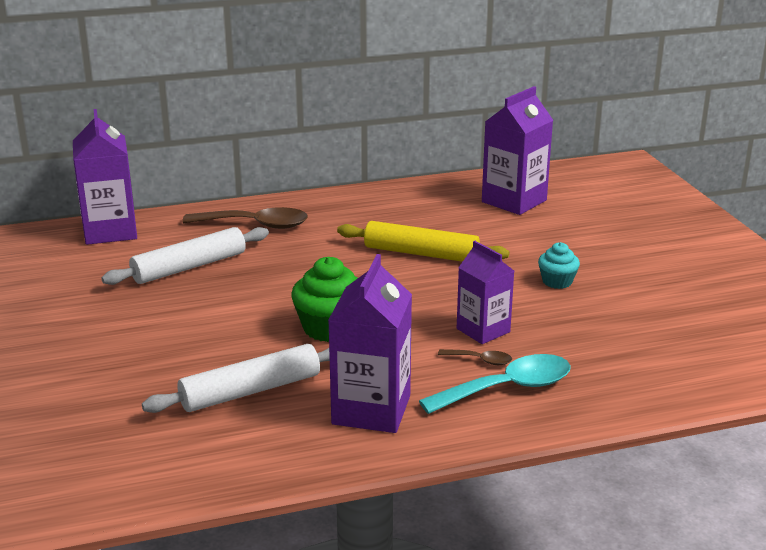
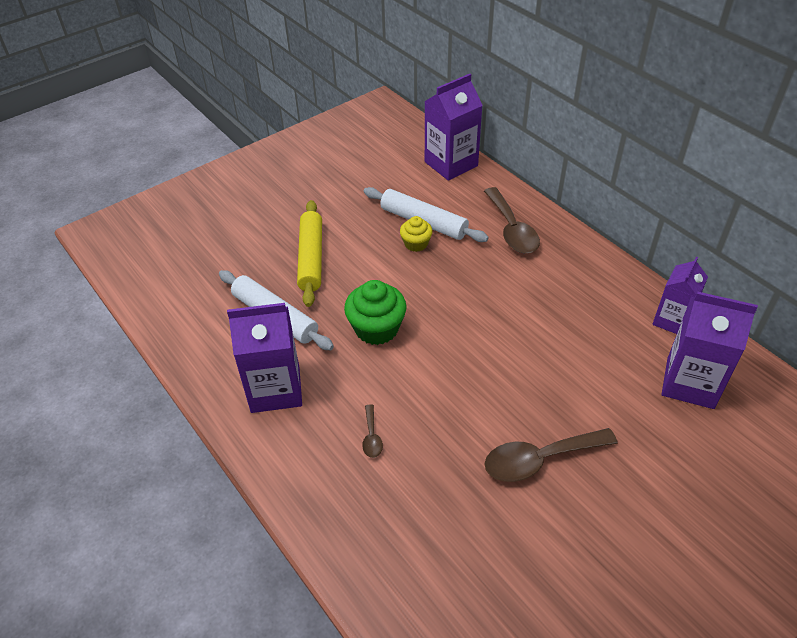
camera: 70 degrees right, 20 degrees up
(220, 278) = (416, 244): none -> yellow cupcake
(421, 253) = (530, 345): yellow rolling pin -> yellow rolling pin (311, 258)
(483, 330) = (420, 426): purple carton -> purple carton (672, 320)
(507, 388) = (336, 467): turquoise spoon -> none
(557, 281) = (539, 459): turquoise cupcake -> brown spoon

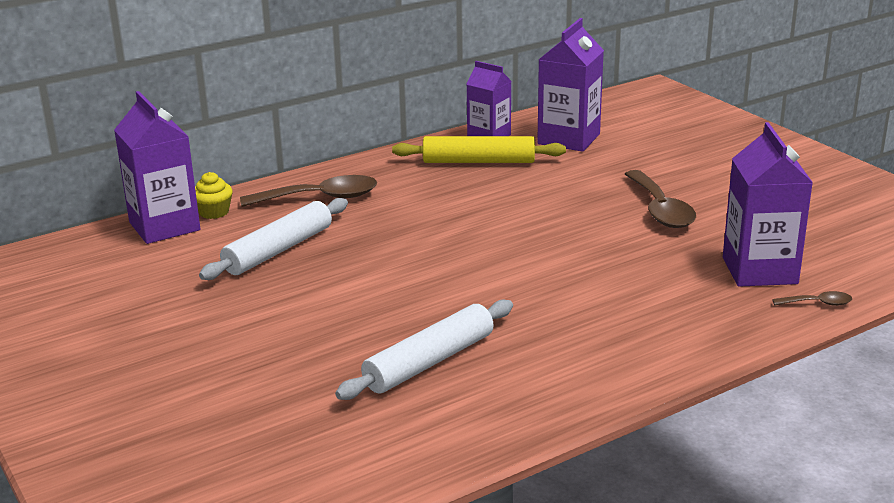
camera: 85 degrees left, 20 degrees down
(275, 389) = (563, 359): purple carton -> purple carton (759, 270)
(311, 258) = (317, 334): yellow rolling pin -> yellow rolling pin (478, 161)
(371, 437) = (637, 295): brown spoon -> brown spoon (818, 303)
(376, 328) = (468, 288): green cupcake -> none
(416, 244) = (320, 257): yellow cupcake -> yellow cupcake (214, 212)

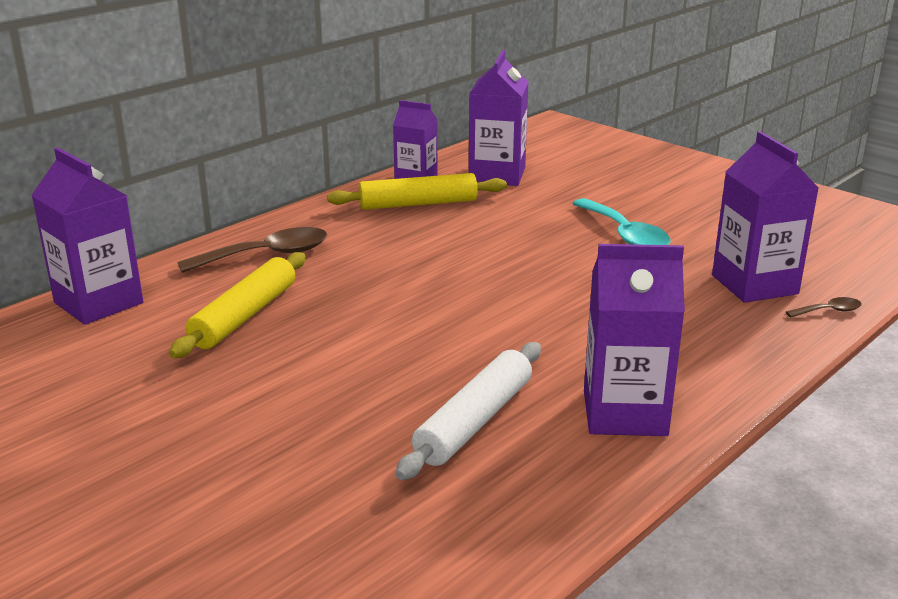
camera: 15 degrees left, 0 degrees up
(214, 212) = (151, 281): yellow cupcake -> none
(279, 250) = (245, 316): white rolling pin -> yellow rolling pin
(564, 371) = (624, 413): none -> purple carton
(660, 210) = (625, 235): brown spoon -> turquoise spoon

